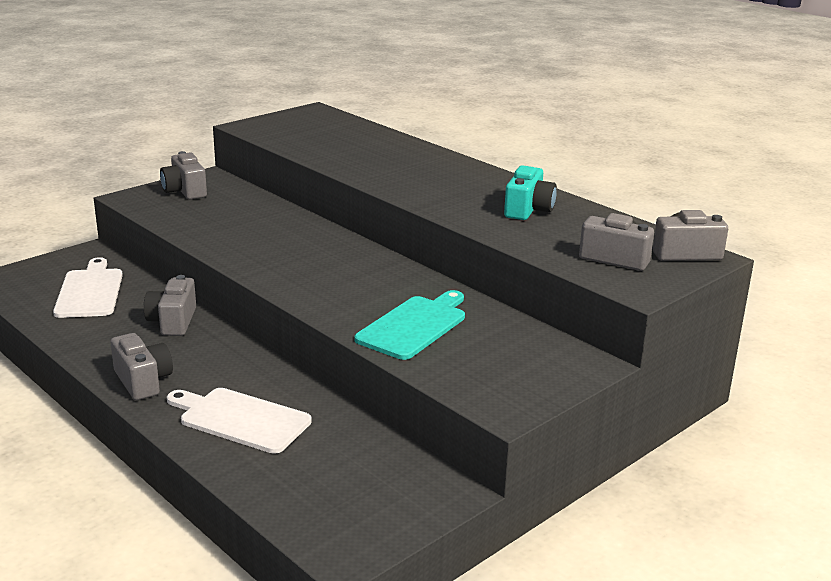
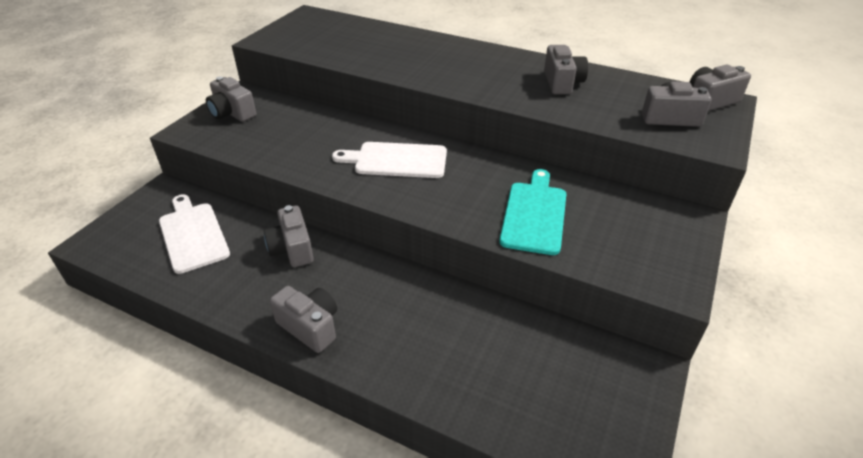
camera: 20 degrees left, 15 degrees up
(241, 419) = (426, 344): white cutting board -> white cutting board (396, 160)
(528, 210) = (562, 83): turquoise camera -> grey camera

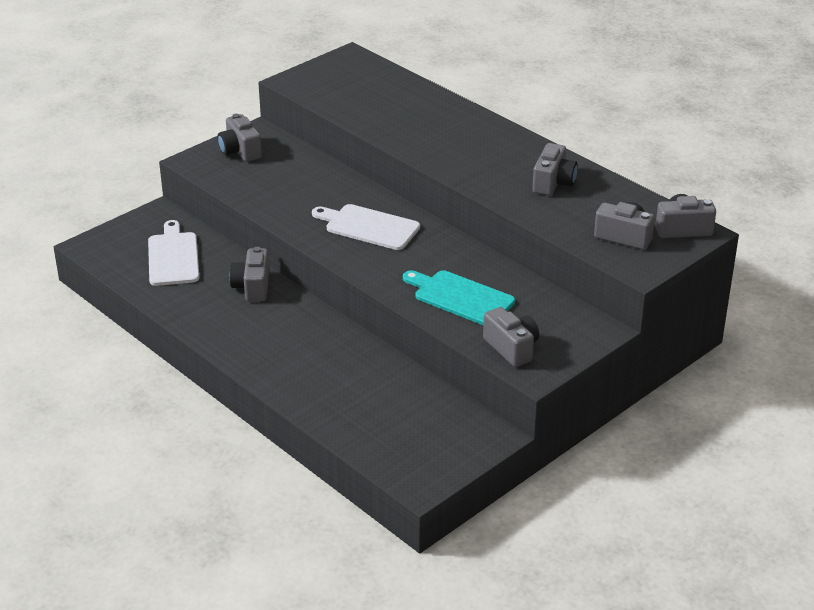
camera: 20 degrees right, 5 degrees down
(310, 327) = (242, 346): grey camera -> grey camera (511, 348)
(534, 214) = (460, 297): turquoise cutting board -> turquoise cutting board turned 90 degrees counterclockwise

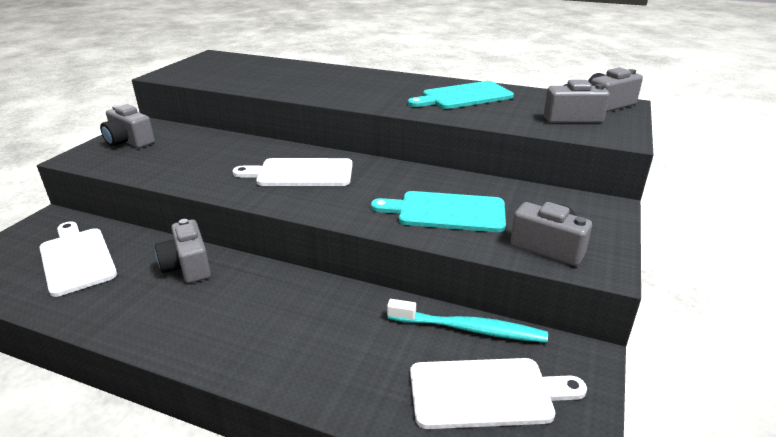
camera: 25 degrees left, 5 degrees down
(406, 433) = (487, 393): none -> white cutting board
(430, 393) = (469, 329): none -> turquoise toothbrush
(553, 183) = (463, 96): grey camera -> turquoise cutting board

